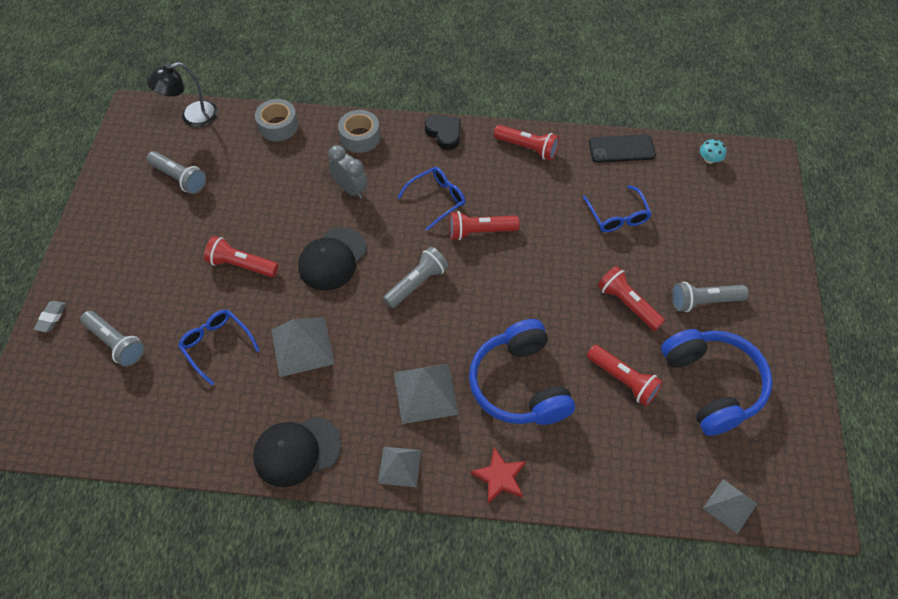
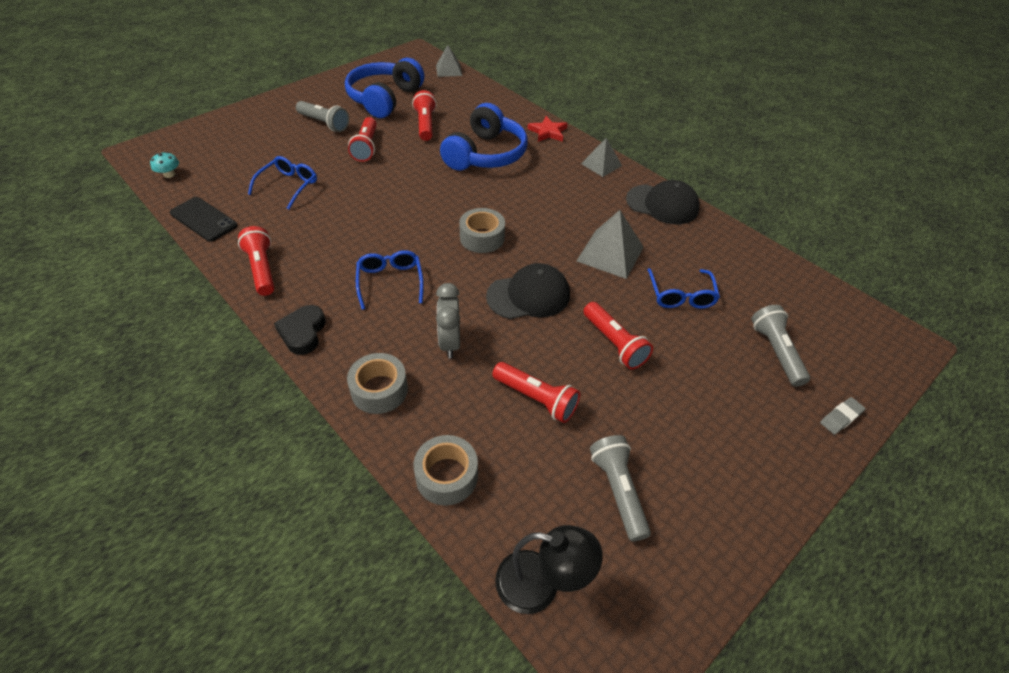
camera: 140 degrees left, 10 degrees down
(417, 283) = (482, 238): grey flashlight -> grey tape
(425, 393) = (548, 183): grey pyramid -> none
(437, 199) = (390, 282): blue glasses -> blue glasses turned 75 degrees clockwise
(480, 231) = (392, 238): red flashlight -> red flashlight (536, 399)

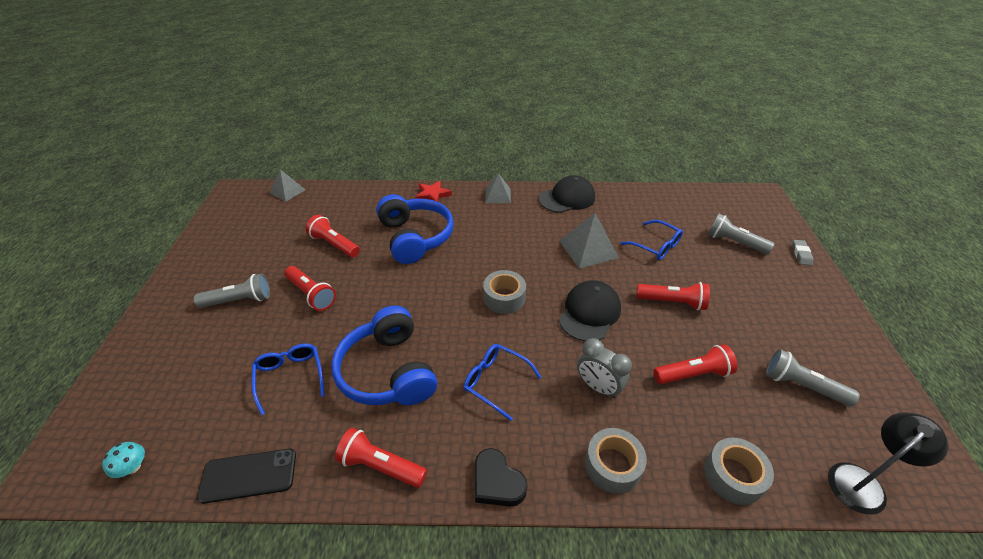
camera: 45 degrees left, 5 degrees down
(385, 99) = (266, 245): blue headphones -> blue headphones (388, 371)

